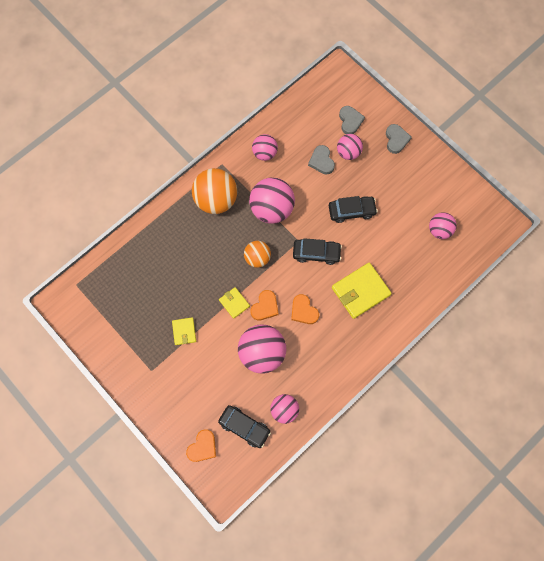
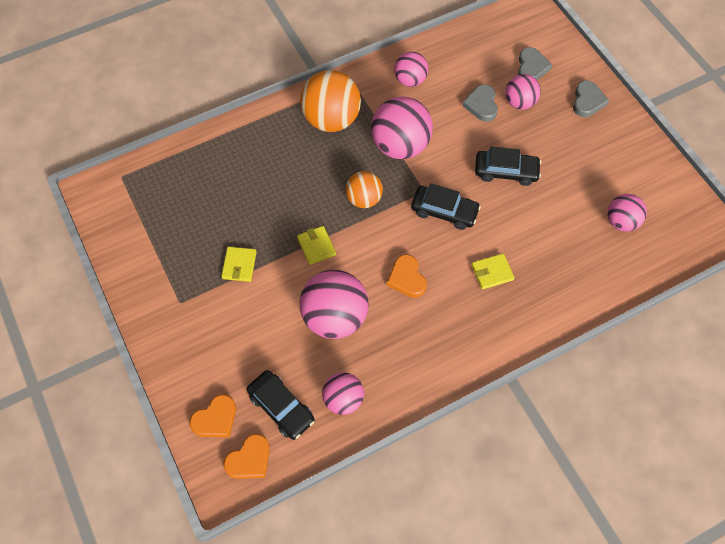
camera: 15 degrees right, 10 degrees down
(265, 307) = (356, 261): orange heart -> orange heart (249, 459)
(360, 291) = (492, 272): yellow wallet -> yellow wallet, size x0.53

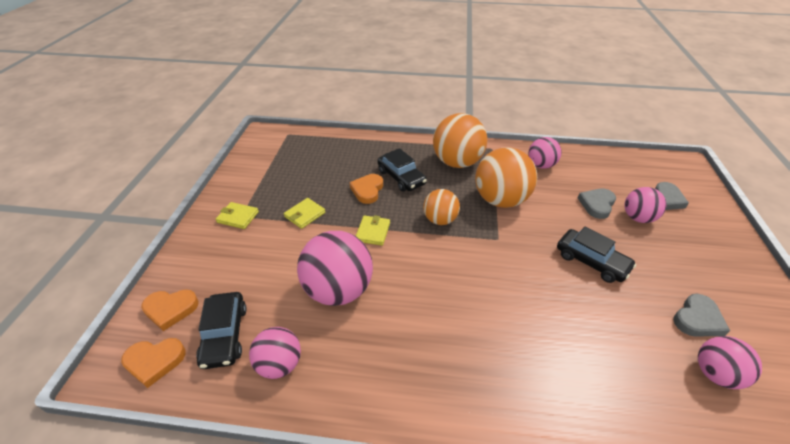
camera: 35 degrees right, 20 degrees down
(400, 146) = (500, 200): pink ball -> orange ball
(407, 278) = (429, 296): orange heart -> orange heart (367, 190)
(444, 211) = (506, 262): black car -> black car (401, 177)
(492, 272) = (520, 338): yellow wallet -> yellow wallet (238, 217)
(587, 101) = (717, 246): grey heart -> grey heart (697, 319)

